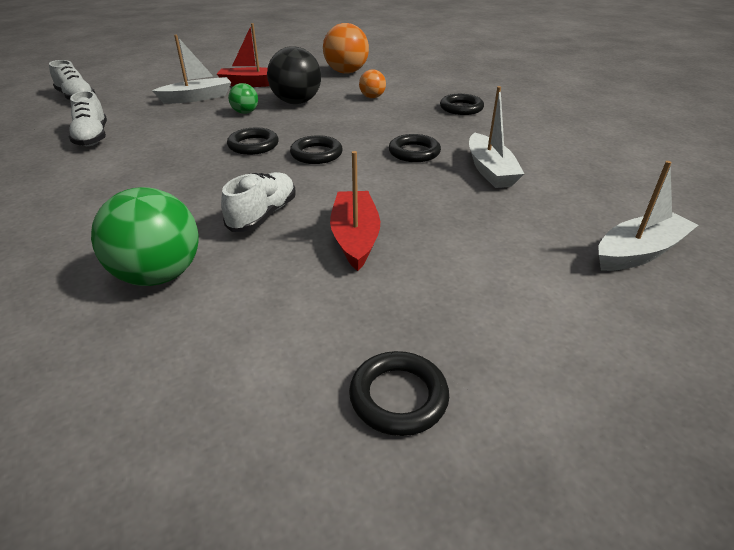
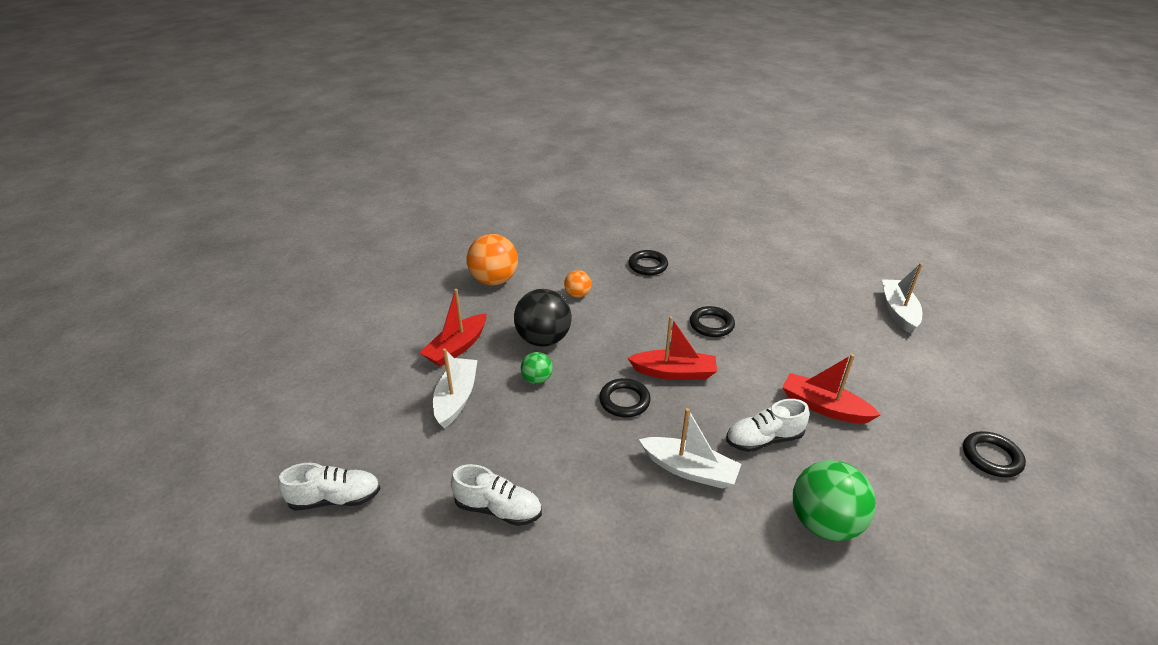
camera: 55 degrees left, 0 degrees up
(263, 215) = (763, 439): white shoe -> white shoe turned 75 degrees counterclockwise
(316, 154) = (674, 372): black ring -> red boat
(490, 170) = (766, 307): white boat -> white boat (689, 470)

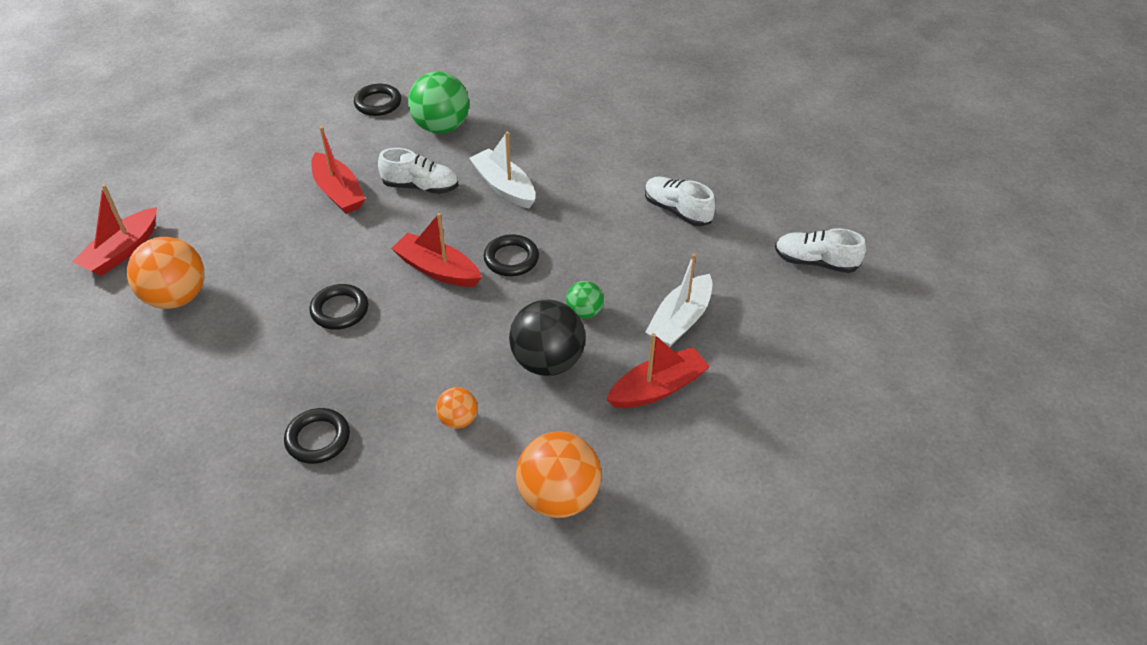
camera: 155 degrees left, 10 degrees up
(821, 299) = (176, 297): none -> orange ball
(898, 311) = (122, 251): white boat -> red boat
(991, 457) = (266, 120): black ring -> black ring (378, 103)

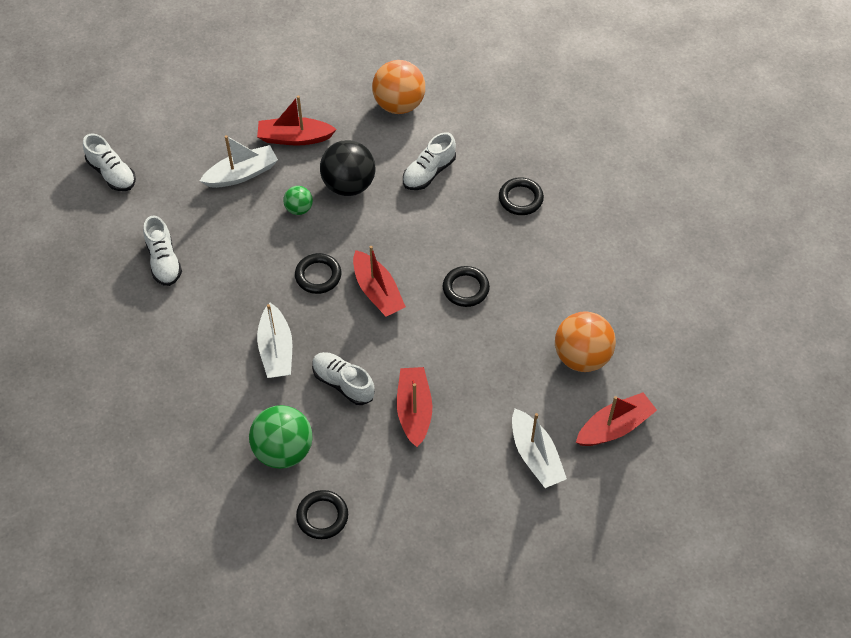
camera: 150 degrees left, 10 degrees up
(200, 202) = (535, 456): none -> white boat
(458, 420) = (429, 172): orange ball -> white shoe

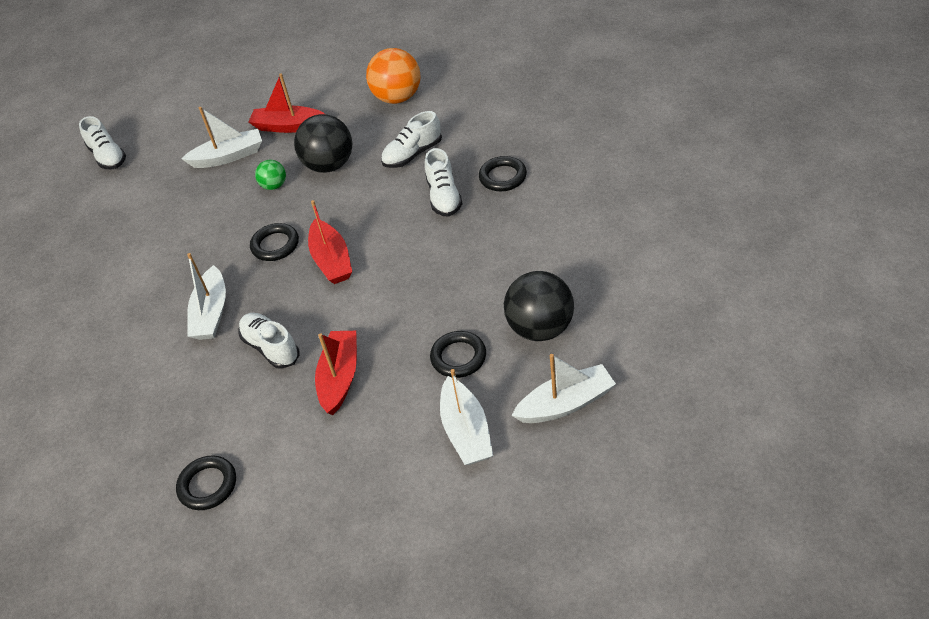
camera: 15 degrees right, 10 degrees down
(164, 261) = (129, 230): white shoe -> white shoe (444, 197)
(283, 450) = (187, 413): green ball -> none
(465, 288) = (425, 259): black ring -> black ring (458, 357)
(582, 357) = (540, 328): orange ball -> black ball
(614, 427) = (566, 404): red boat -> white boat

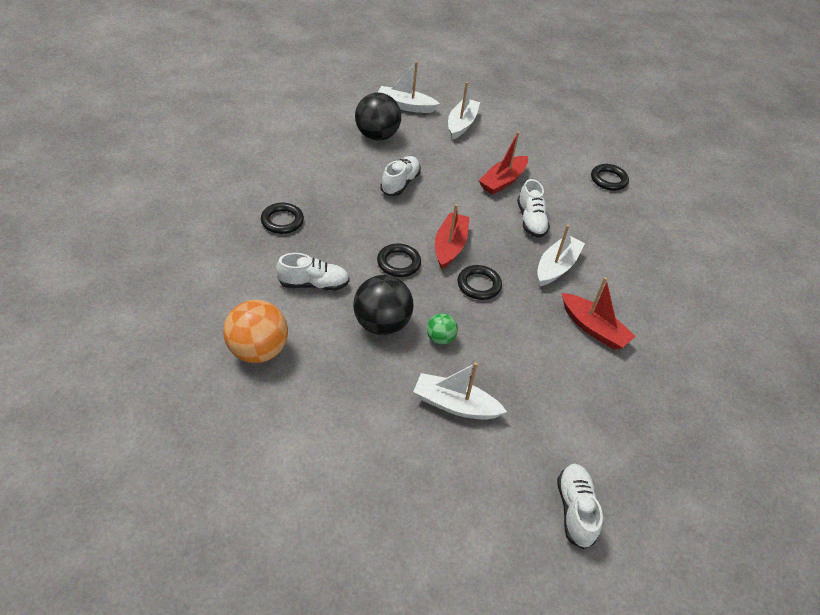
camera: 155 degrees left, 0 degrees up
(288, 126) = (375, 398): red boat -> red boat (593, 328)
(444, 197) = (334, 235): white shoe -> white shoe (400, 183)
(458, 357) = (431, 151): black ring -> black ring (398, 263)

